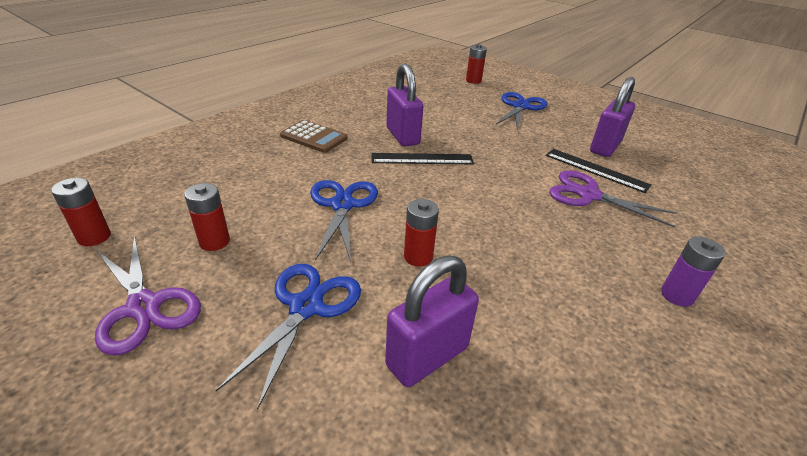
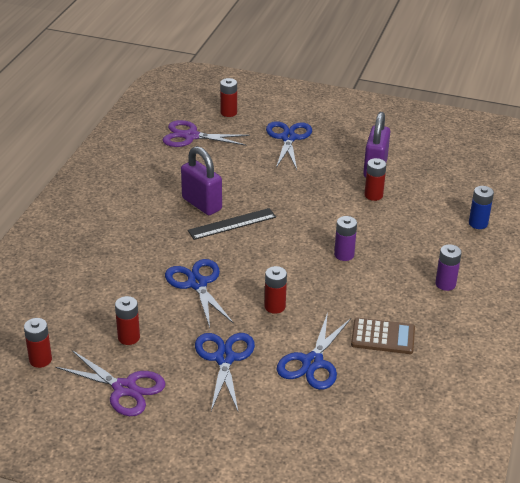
camera: 20 degrees left, 0 degrees up
(314, 137) = (126, 227): brown calculator -> brown calculator (383, 337)
(427, 356) = (312, 362): purple padlock -> blue scissors
(538, 220) = (344, 255): none -> purple battery
(588, 195) = (373, 222): purple scissors -> purple scissors (191, 136)
(596, 170) = (373, 195): black ruler -> red battery
(732, 229) = (478, 223): none -> blue battery

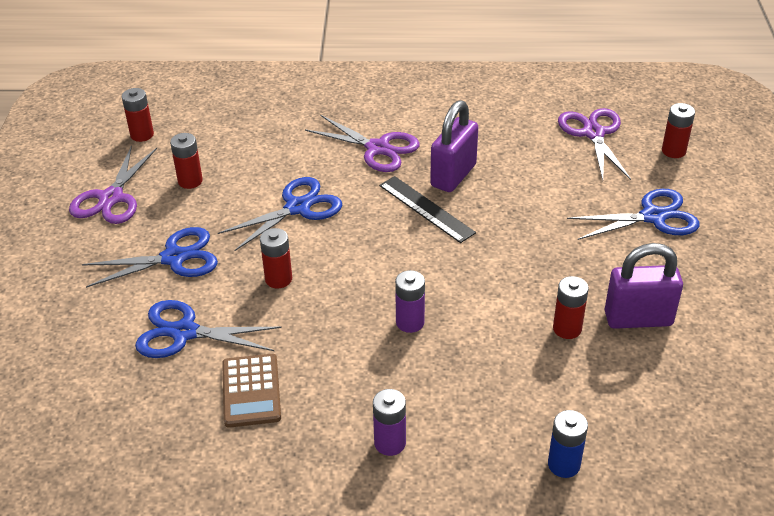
camera: 75 degrees right, 5 degrees up
(148, 231) = (378, 148): none -> purple scissors

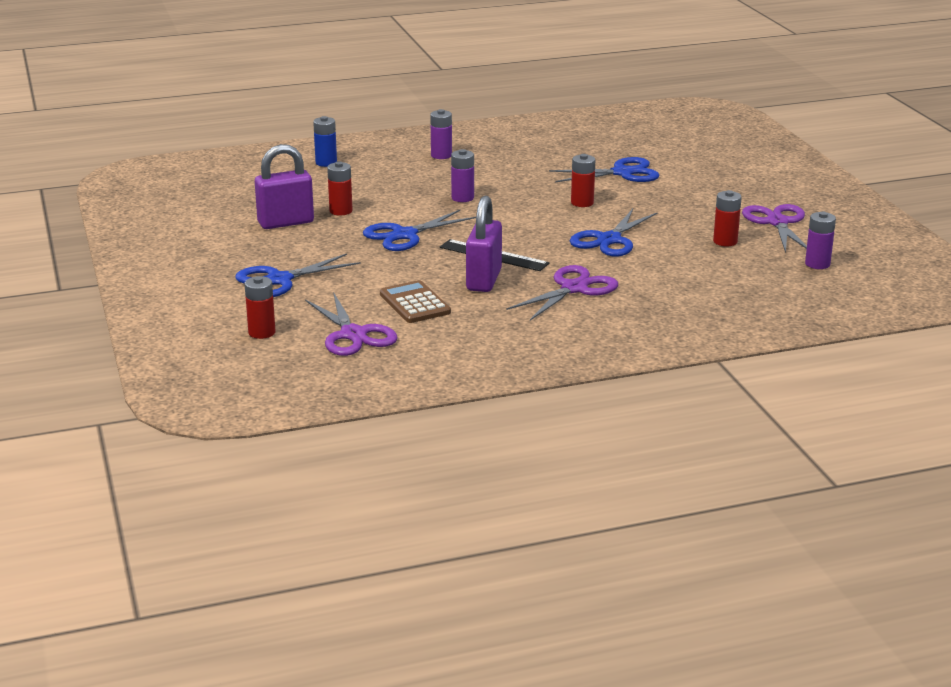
camera: 160 degrees right, 15 degrees down
(142, 135) = (817, 264): red battery -> purple battery
(174, 258) = (676, 201): blue scissors -> blue scissors (404, 235)
(251, 391) = (548, 159): brown calculator -> brown calculator (414, 303)
(378, 148) = (574, 288): purple scissors -> purple scissors turned 120 degrees clockwise

